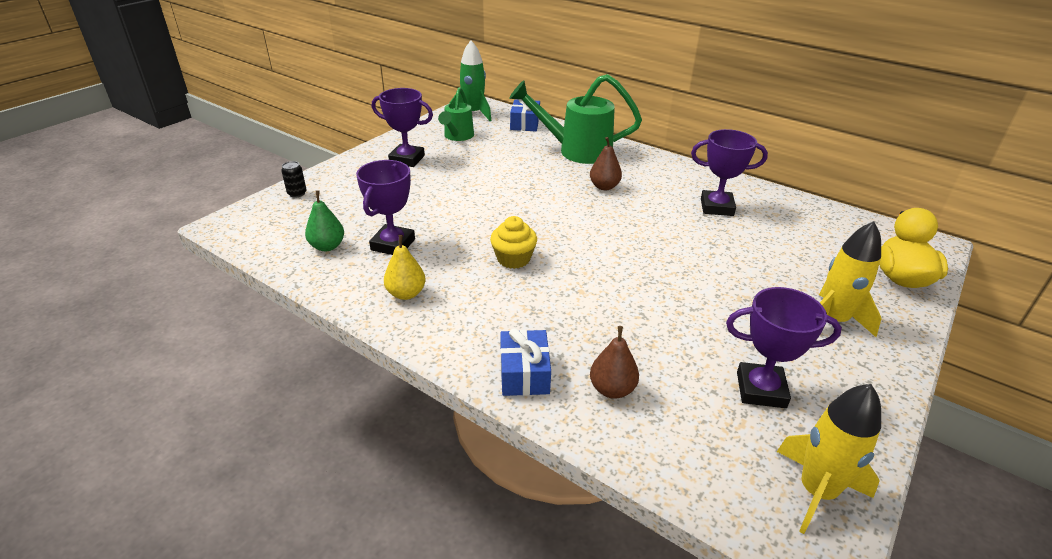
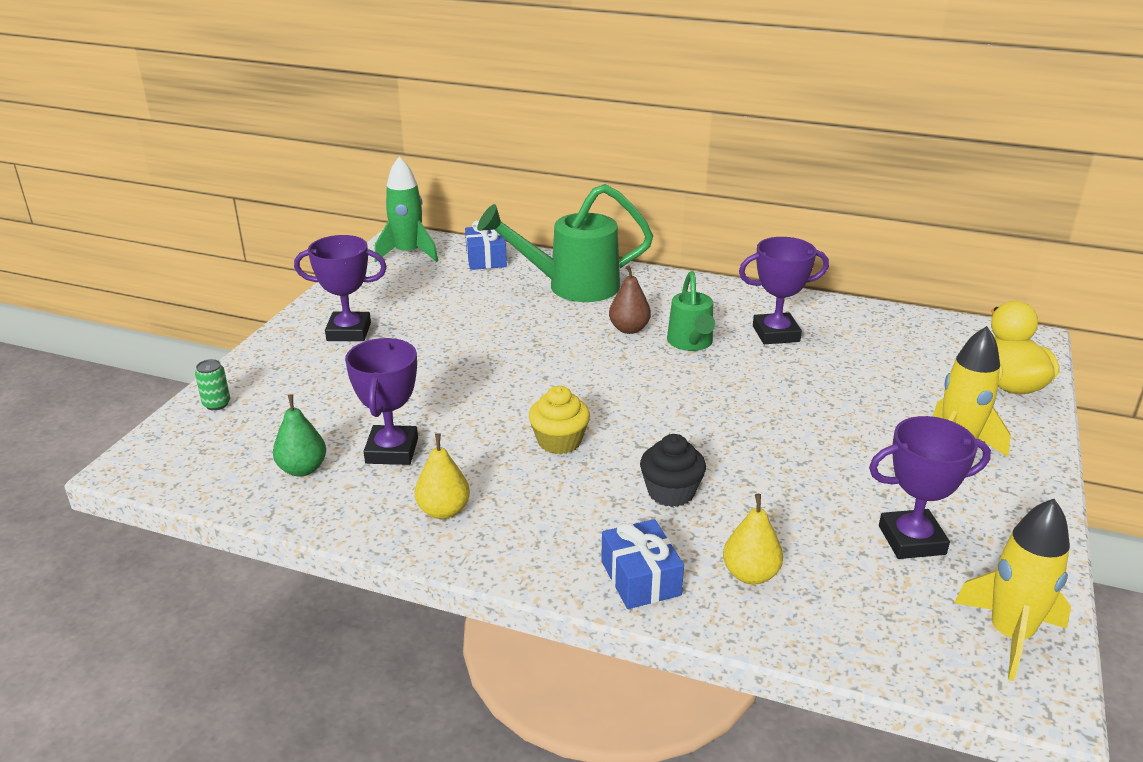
camera: 15 degrees left, 5 degrees down
(297, 193) = (216, 404): black can -> green can
(457, 137) = (402, 290): green watering can -> green watering can (691, 344)
(579, 312) = (671, 492): none -> black cupcake
(612, 389) = (750, 574): brown pear -> yellow pear

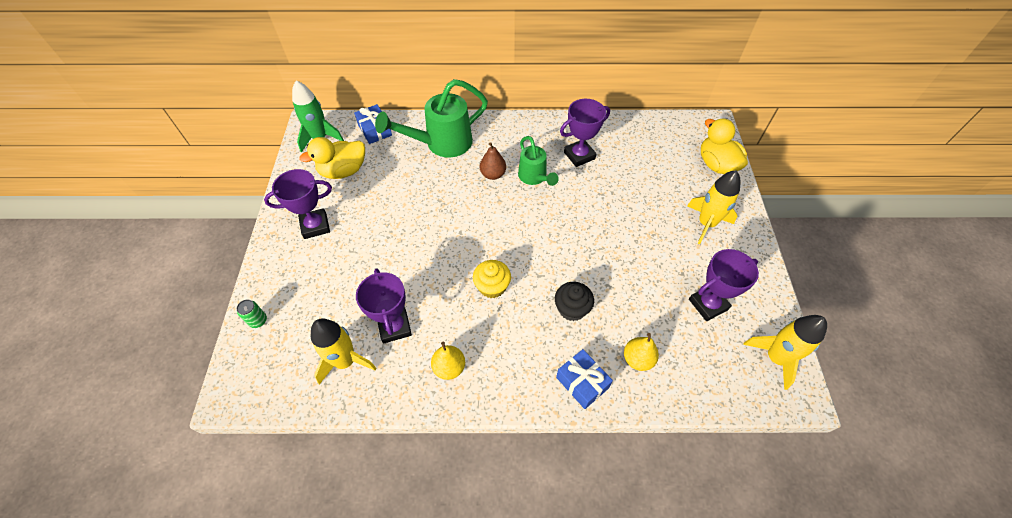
camera: 20 degrees left, 25 degrees up
(302, 469) = (345, 361): green pear -> yellow rocket
(419, 288) = (343, 171): none -> yellow duck

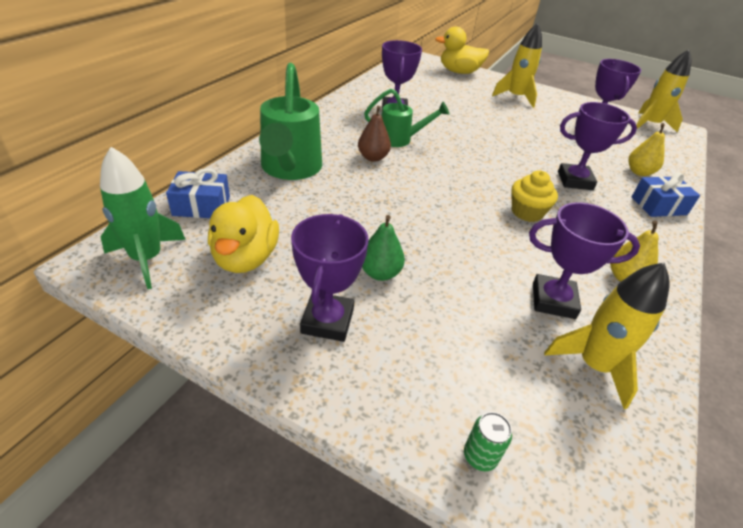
camera: 65 degrees left, 15 degrees down
(366, 231) = (380, 273): none -> green pear
(572, 309) = (575, 181): black cupcake -> purple trophy

